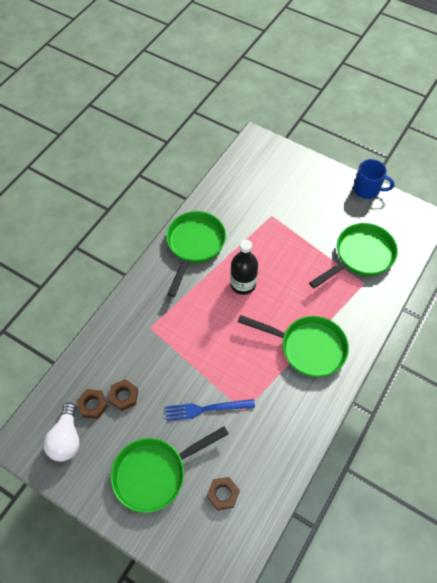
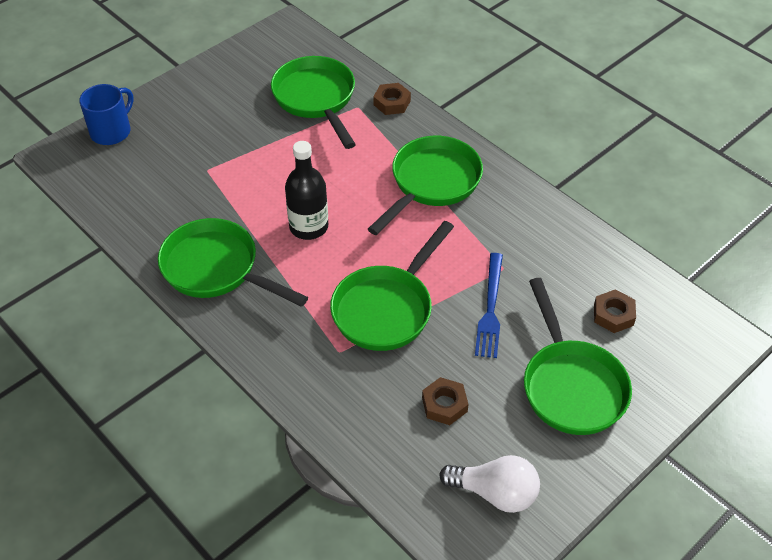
camera: 75 degrees left, 10 degrees down
(93, 405) = (448, 448): brown nut -> brown nut (392, 103)
(189, 346) = (386, 308): none -> green pan
(367, 189) = (214, 65): blue mug -> blue mug (111, 131)

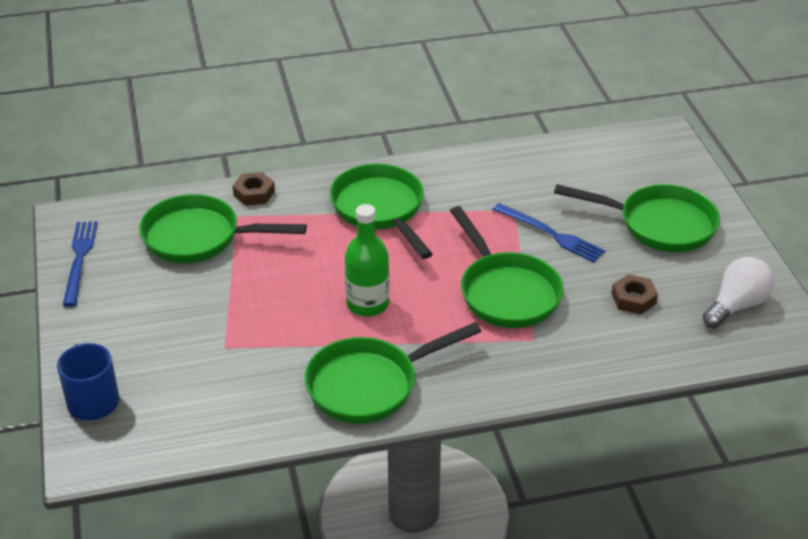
camera: 60 degrees left, 10 degrees down
(248, 53) = (79, 259): none -> blue fork
(308, 227) = (367, 304): black bottle -> green bottle
(613, 315) = (605, 175): brown nut -> none

